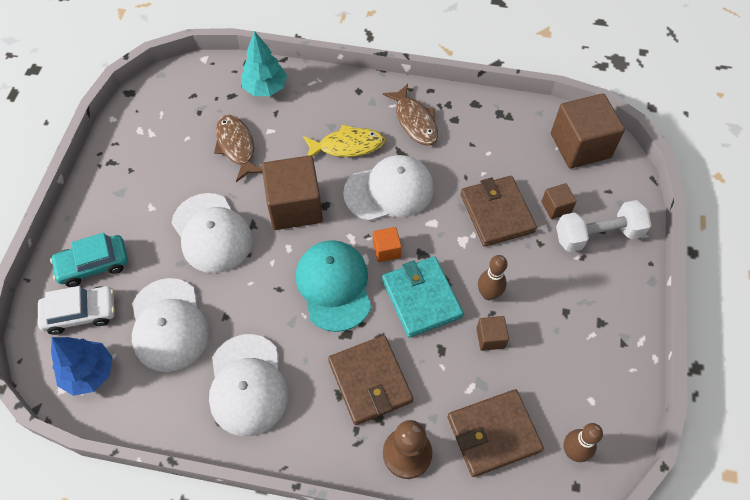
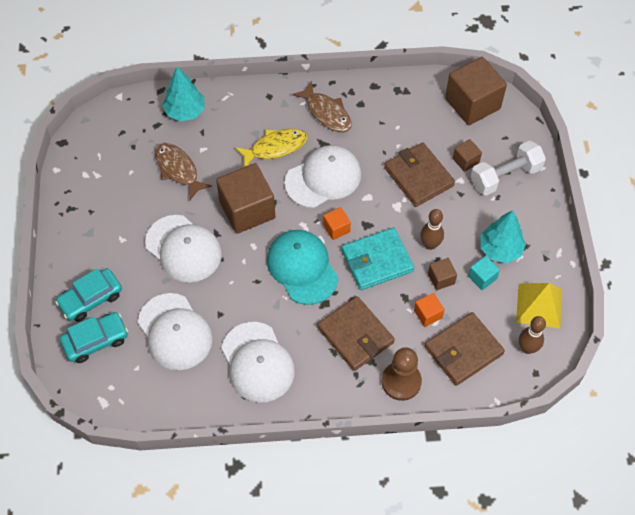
camera: 15 degrees left, 0 degrees up
(81, 313) = (96, 341): white car -> turquoise car
(89, 373) = (122, 385): blue tree -> none
(421, 298) = (377, 261): turquoise wallet -> turquoise wallet turned 75 degrees counterclockwise
(462, 377) = (428, 314): none -> orange cube
(540, 349) = (482, 277): none -> turquoise cube
(570, 320) = (500, 249): none -> turquoise tree
(601, 401) = (539, 305): none -> yellow pyramid

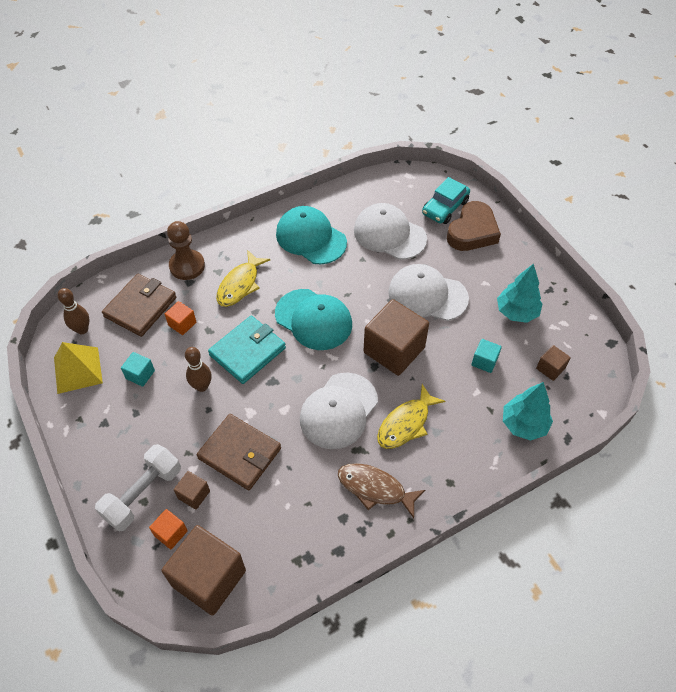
camera: 155 degrees right, 5 degrees down
(91, 299) = (472, 231): turquoise car -> brown heart
(178, 169) = (484, 361): brown fish -> turquoise cube
(257, 362) = (311, 238): white cap -> turquoise cap
(336, 228) = (300, 366): orange cube -> orange cube (170, 533)
(355, 335) = (240, 285): brown wallet -> yellow fish
(441, 278) = (180, 359): brown cube -> brown cube (550, 368)
(500, 249) = (129, 409): turquoise tree -> turquoise tree (516, 312)

